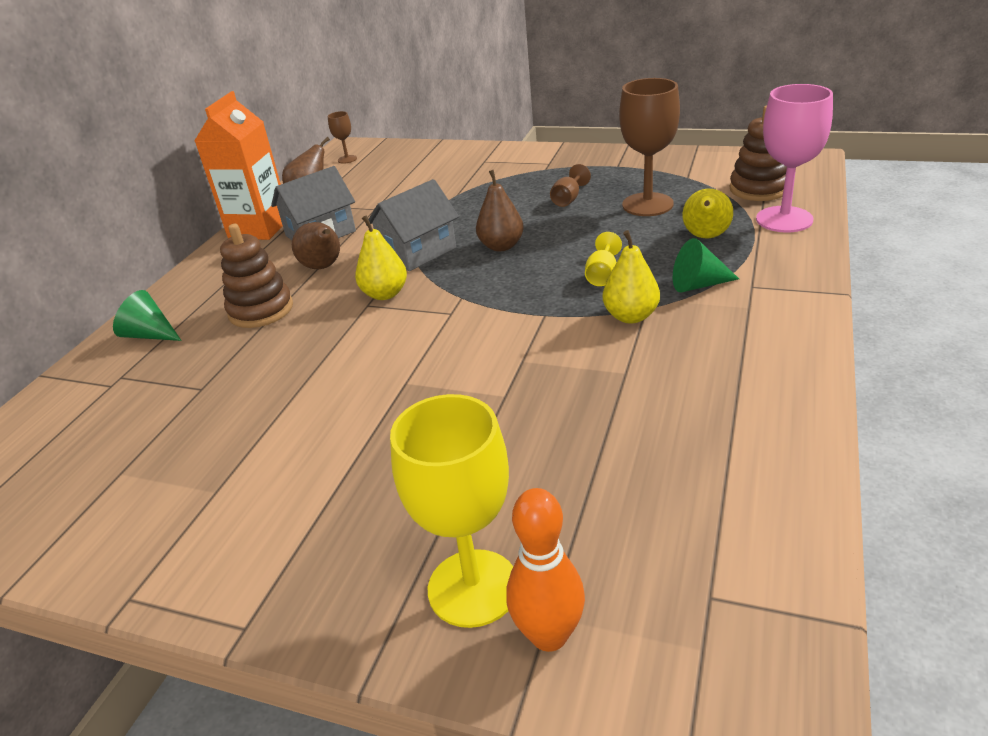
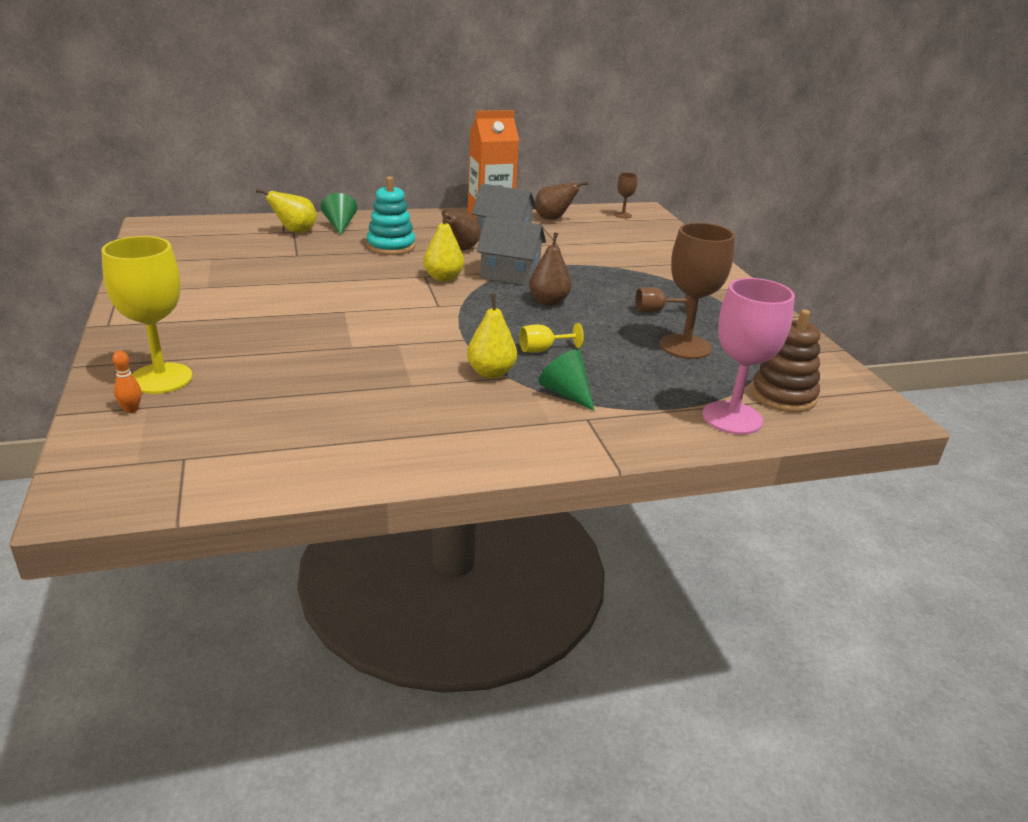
camera: 50 degrees right, 5 degrees down
(261, 310) = (391, 246): brown stacking toy -> turquoise stacking toy
(549, 635) = (131, 410): orange bowling pin -> orange bowling pin, size x0.51
(705, 237) = (654, 383): yellow pear -> yellow pear (295, 231)

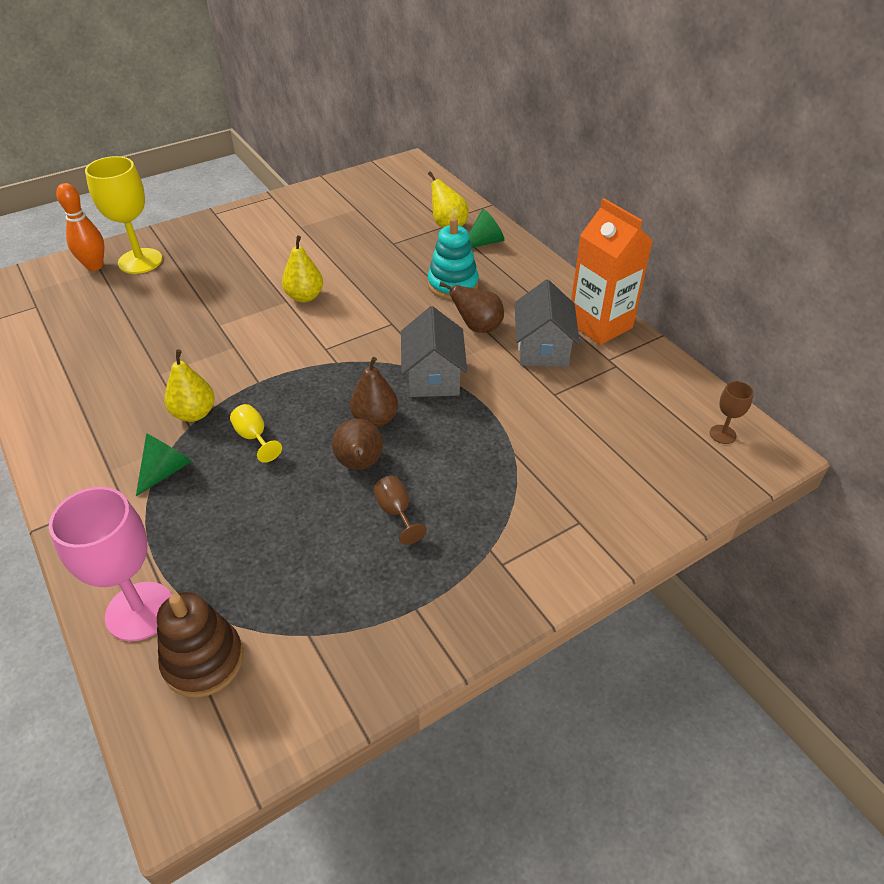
camera: 75 degrees right, 15 degrees up
(131, 410) = (94, 266): orange bowling pin -> orange bowling pin, size x1.95
(443, 278) = (394, 335): yellow pear -> yellow pear (304, 297)
(553, 219) = (642, 374): brown pear -> brown pear (359, 464)
(685, 346) = (305, 552): brown goblet -> none

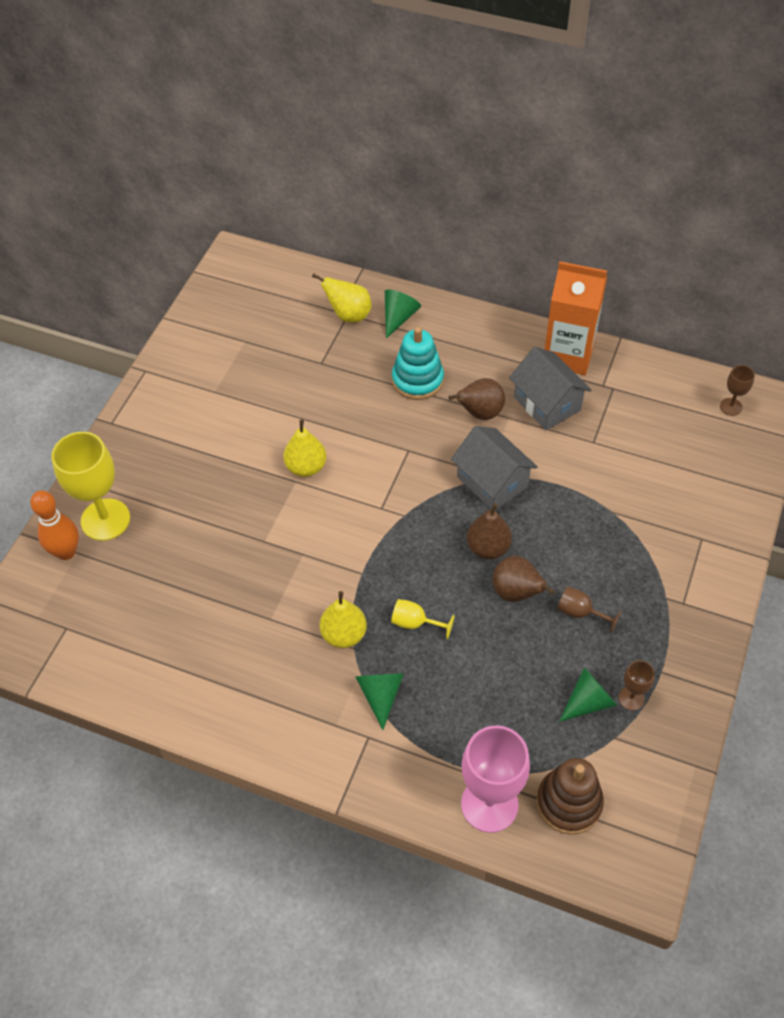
camera: 35 degrees left, 10 degrees up
(320, 587) = (588, 701): none -> green cone
(362, 611) = (631, 698): none -> brown goblet

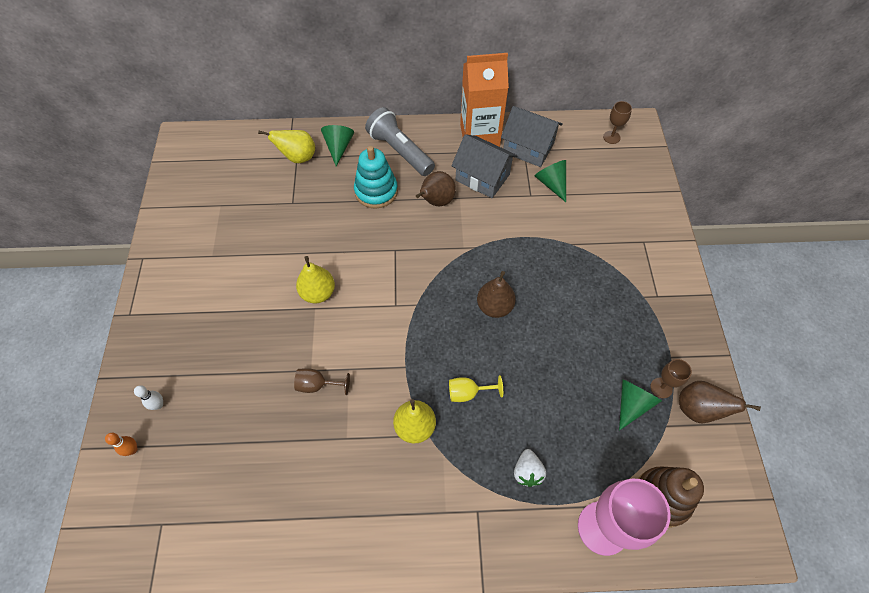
camera: 25 degrees left, 5 degrees up
(66, 552) = (132, 450): orange bowling pin -> orange bowling pin, size x0.51
(105, 520) = (158, 405): yellow goblet -> white bowling pin
(380, 695) = (470, 468): green cone -> green cone (551, 184)
(438, 721) = (527, 472): none -> white strawberry
(466, 343) = (400, 151): none -> grey flashlight
(492, 481) = (471, 252): grey house -> grey house (528, 148)
(516, 593) = (534, 335): brown pear -> brown pear (698, 409)
(580, 613) = (589, 333): brown goblet -> brown goblet (318, 385)

